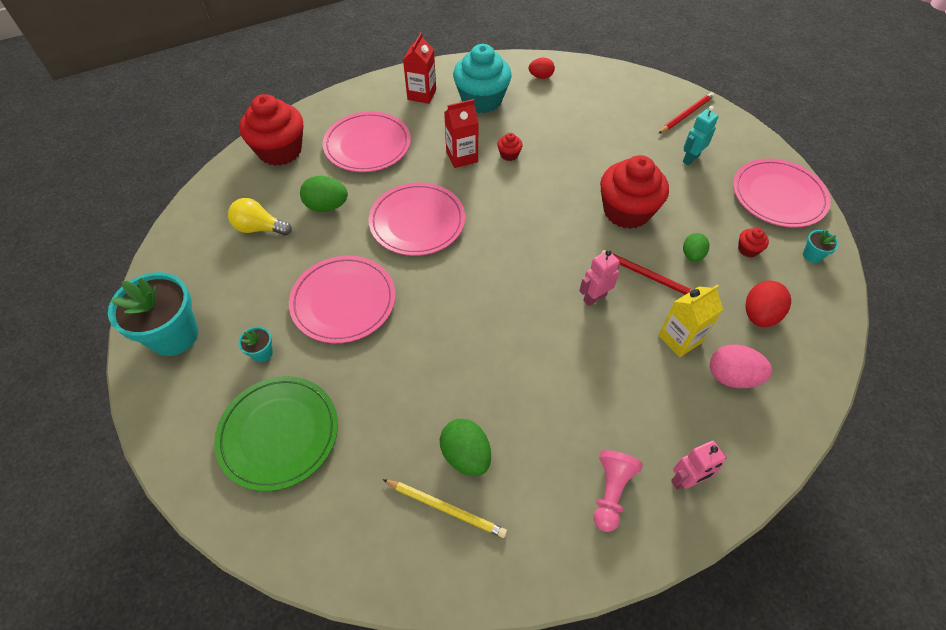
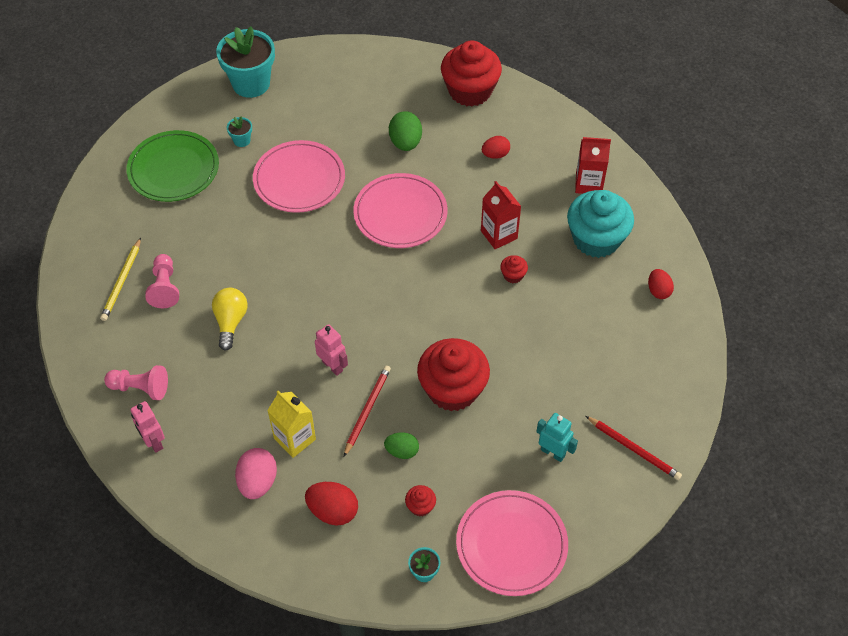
camera: 80 degrees right, 0 degrees up
(259, 228) = (369, 103): yellow light bulb -> yellow light bulb (230, 322)
(367, 145) = (495, 154): pink plate -> red egg
(466, 455) = (165, 287): green egg -> pink pawn

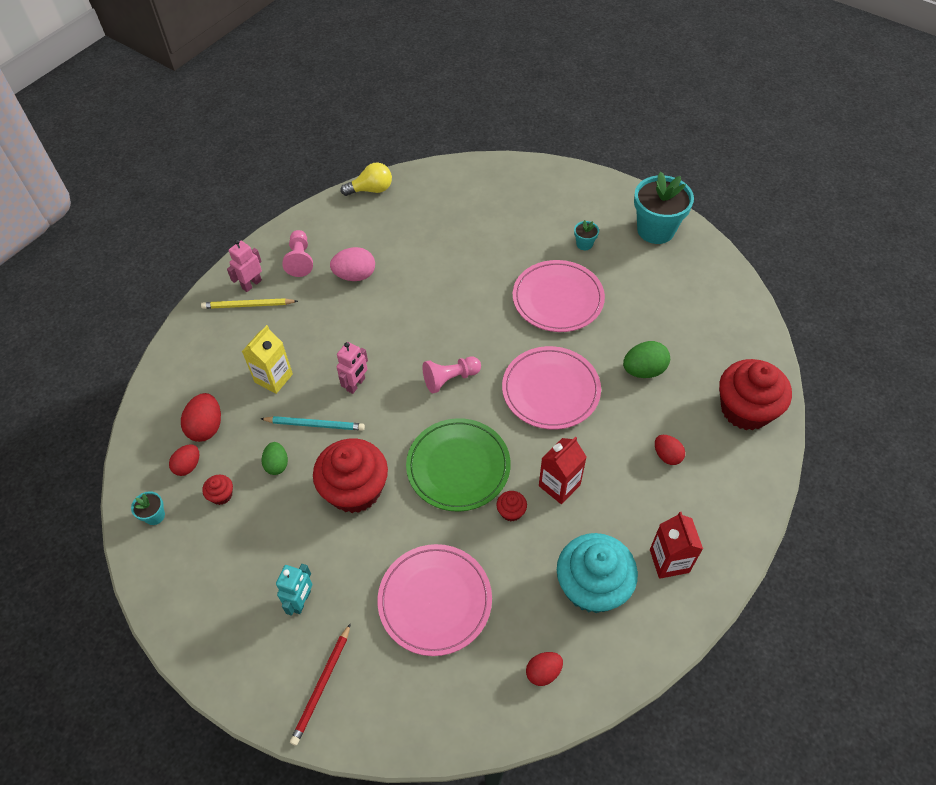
camera: 75 degrees right, 0 degrees up
(122, 281) = (400, 215): yellow pencil -> yellow pencil (248, 305)
(165, 287) = (403, 243): pink pawn -> pink pawn (450, 379)
(173, 169) = (530, 209): green plate -> green plate (458, 466)
(230, 322) = (381, 297): yellow light bulb -> yellow light bulb (371, 190)
(258, 482) = (226, 364): pink egg -> pink egg (355, 275)
(367, 410) = (315, 424): red pencil -> turquoise pencil
(375, 534) = (188, 466): none -> red egg
(511, 545) = (191, 585): pink plate -> pink plate (435, 601)

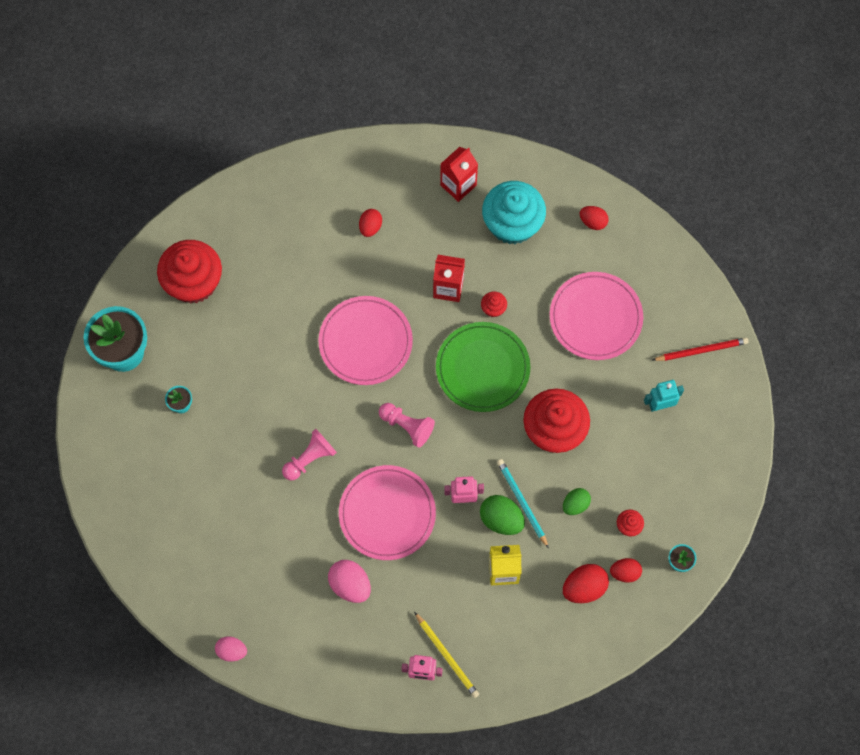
camera: 125 degrees left, 15 degrees up
(300, 260) = (365, 651): pink pawn -> pink pawn (310, 459)
(371, 190) = (232, 651): yellow light bulb -> pink egg
(558, 299) = (263, 391): pink plate -> pink plate (387, 514)
(643, 370) = (298, 283): green egg -> green egg (501, 519)
(745, 409) = (288, 192): red cupcake -> red cupcake (193, 282)

